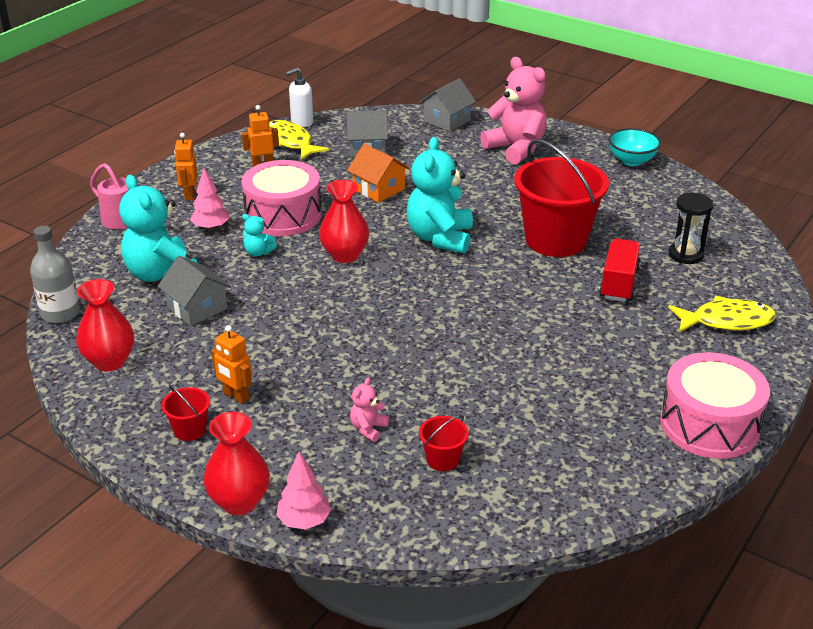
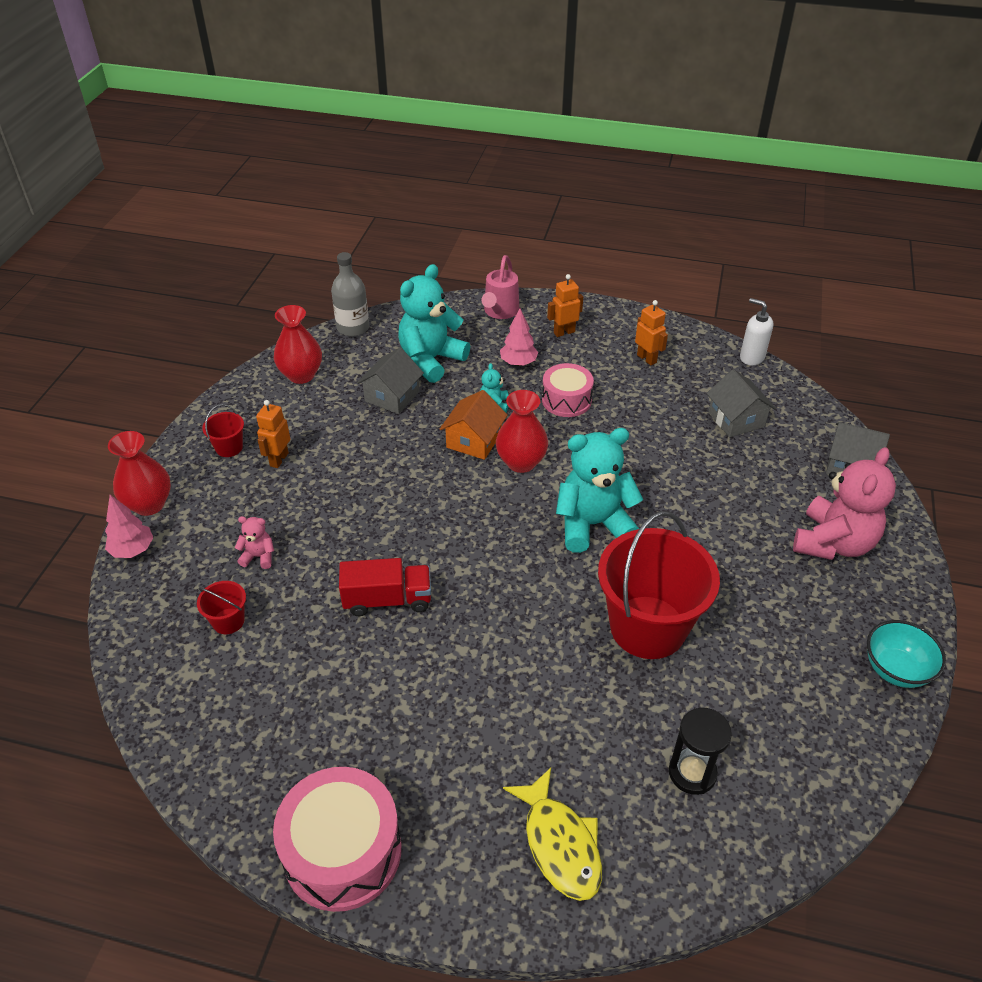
camera: 70 degrees right, 10 degrees up
(283, 215) = (566, 400): pink drum -> pink drum, size x0.63
(290, 142) = (704, 362): yellow fish -> none
(378, 189) = (658, 451): orange house -> orange house (474, 440)
(619, 283) = (587, 709): red truck -> red truck (387, 600)

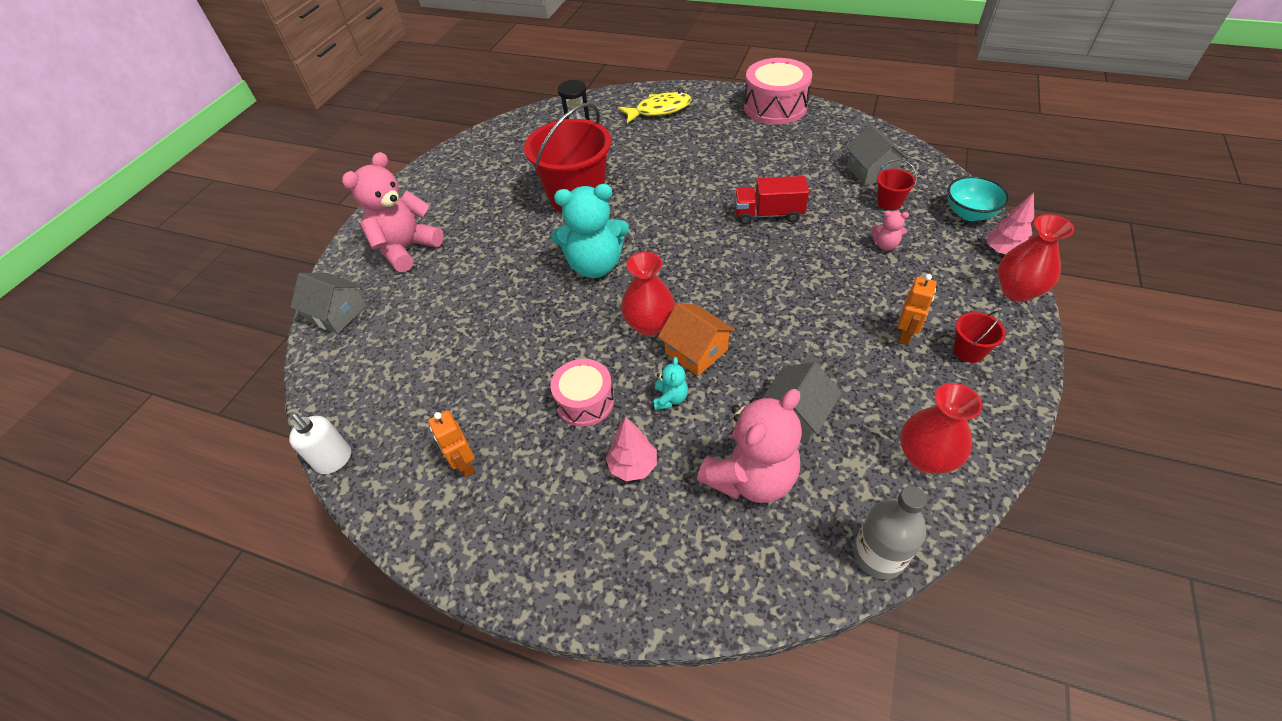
camera: 170 degrees left, 5 degrees up
(431, 360) = (750, 477): turquoise teddy bear -> pink teddy bear
(474, 440) = (696, 351): orange house -> orange house turned 75 degrees counterclockwise
(500, 312) = (646, 580): pink watering can -> none
(560, 844) = (659, 110): yellow fish -> yellow fish turned 90 degrees clockwise
(564, 332) = (558, 524): orange robot -> none
(736, 419) = (410, 368): grey house -> grey house (871, 172)
(896, 669) = (427, 175): turquoise bowl -> turquoise bowl (969, 214)

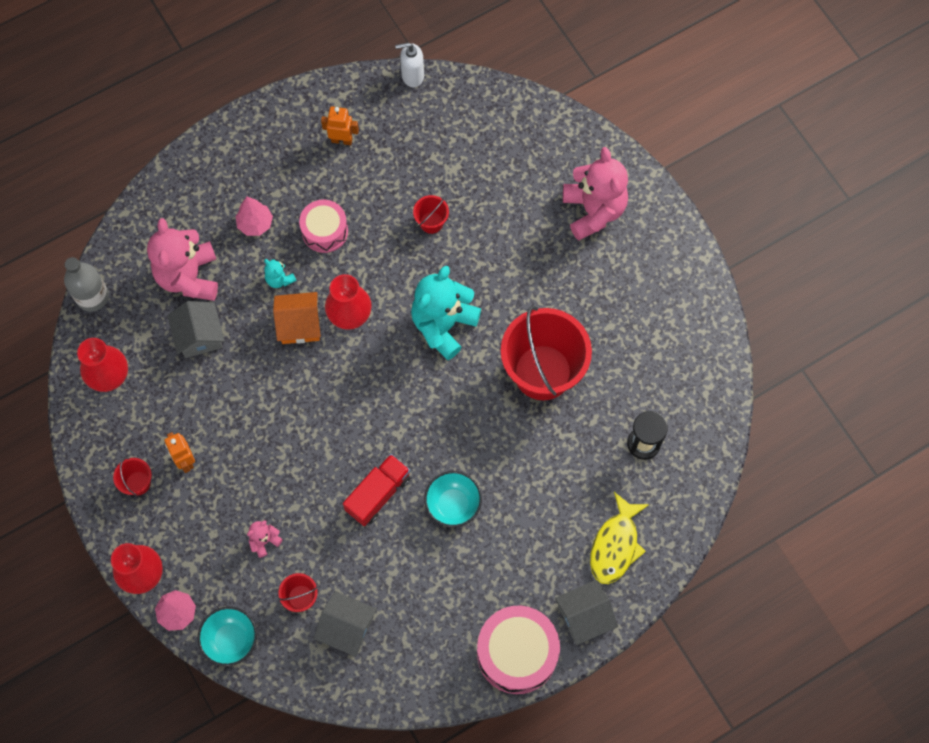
camera: 125 degrees right, 20 degrees up
(338, 314) = (555, 131): grey house -> grey house (584, 616)
(504, 333) = (431, 222): none -> red bucket
(725, 179) = (453, 504): none -> turquoise bowl

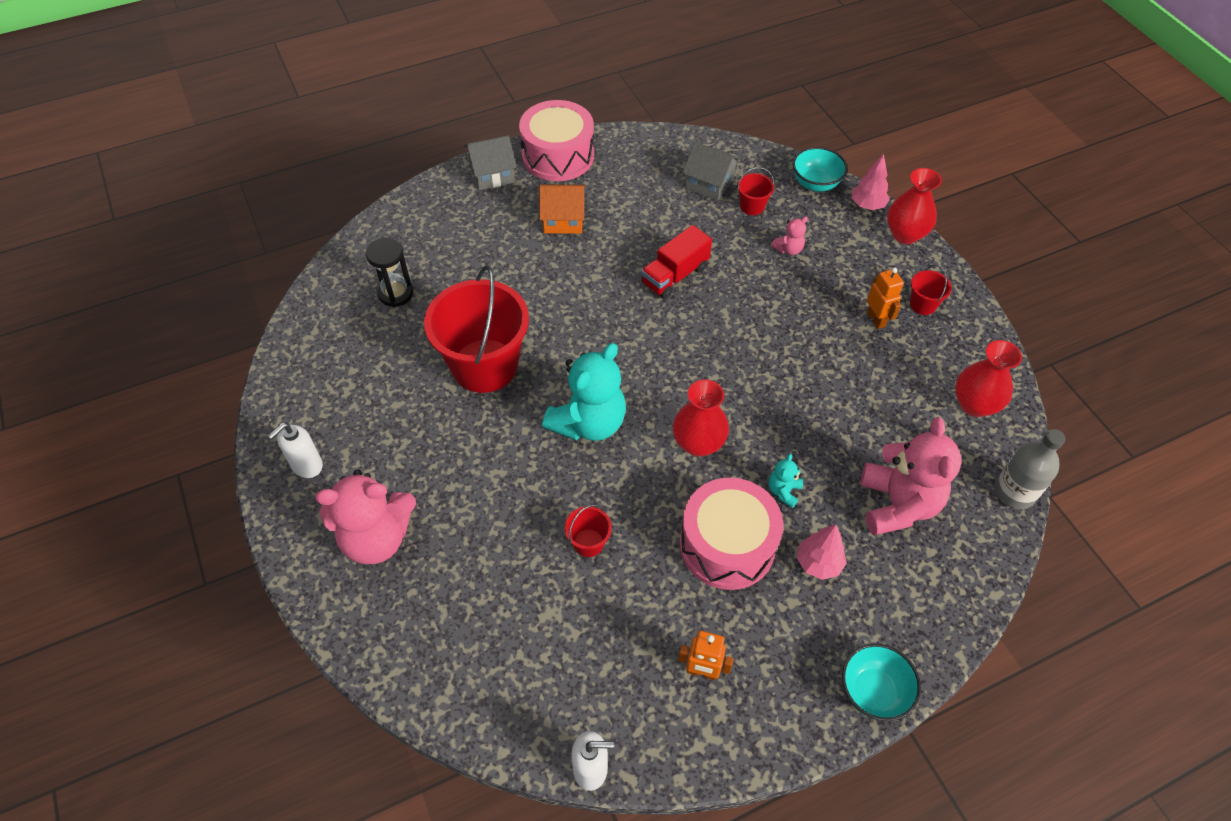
camera: 175 degrees left, 15 degrees down
(199, 336) = (875, 436): grey house -> none
(279, 279) = (783, 491): turquoise teddy bear -> turquoise teddy bear turned 120 degrees counterclockwise
(299, 324) = (758, 438): orange house -> orange house (563, 219)
(325, 231) = (727, 545): pink drum -> pink drum, size x1.59
(453, 504) = (600, 261): turquoise bowl -> turquoise bowl (873, 691)
(593, 211) = (376, 538): pink teddy bear -> pink teddy bear turned 90 degrees counterclockwise
(615, 545) = (449, 219): yellow fish -> none
(667, 263) = (306, 465): none -> white soap dispenser

